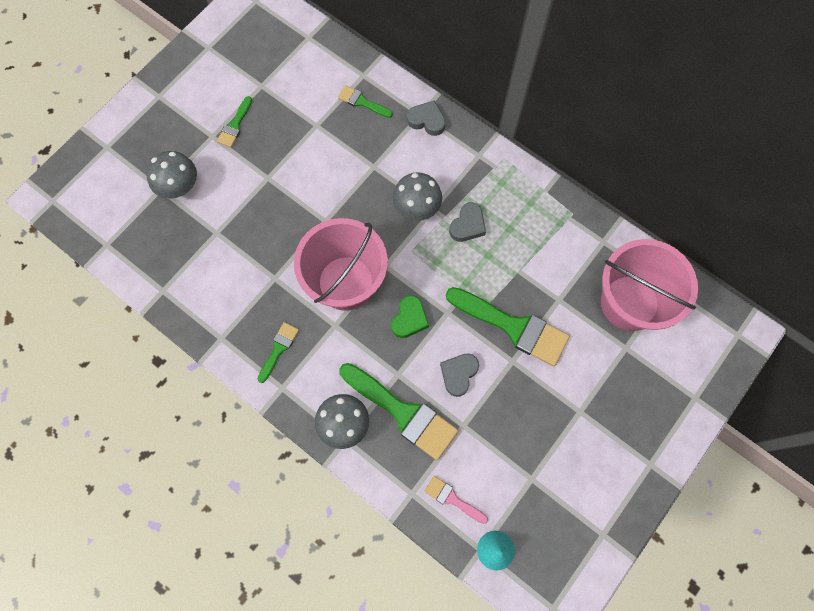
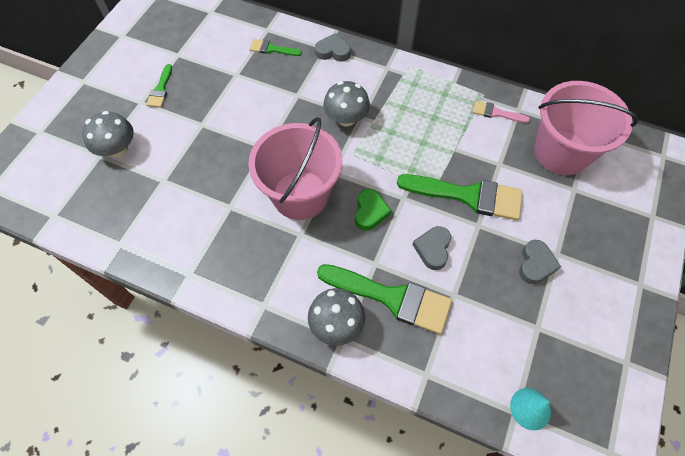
camera: 15 degrees left, 10 degrees down
(279, 349) = (251, 269): green brush -> none
(452, 499) = (469, 368): pink brush -> pink brush (496, 113)
(467, 225) = (396, 123): grey heart -> grey heart (535, 264)

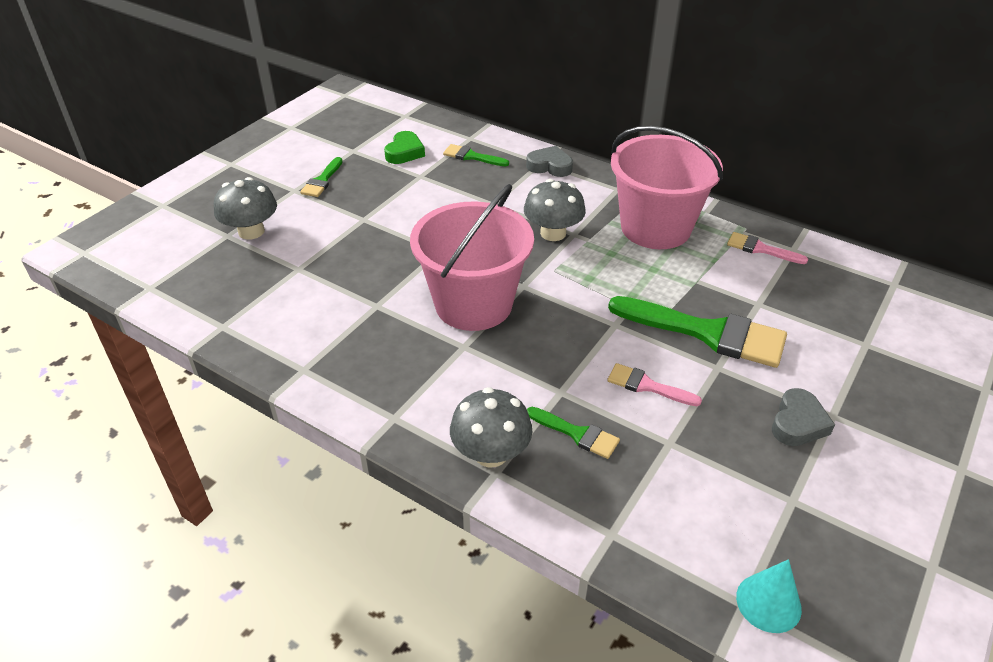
camera: 10 degrees right, 20 degrees down
(370, 212) = (565, 334): green heart -> green heart (404, 152)
(392, 298) = (577, 434): green brush -> green brush, size x0.50
(433, 249) = (647, 386): grey heart -> pink brush
(561, 152) = (850, 301): pink bucket -> pink bucket (655, 228)

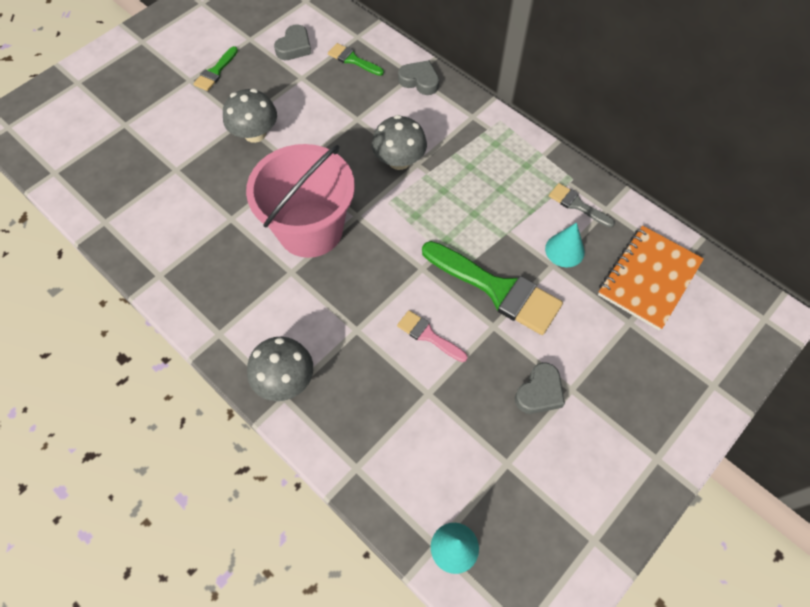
camera: 10 degrees right, 20 degrees up
(251, 231) = (145, 123): grey mushroom -> grey mushroom (255, 133)
(404, 152) = (294, 47): green heart -> grey heart
(577, 434) = (357, 373): green brush -> none
(655, 228) = (491, 167): pink bucket -> none
(760, 249) = (577, 205): pink brush -> grey brush
(765, 289) = (564, 250): none -> turquoise cone
(866, 303) = (648, 278): none -> orange notebook

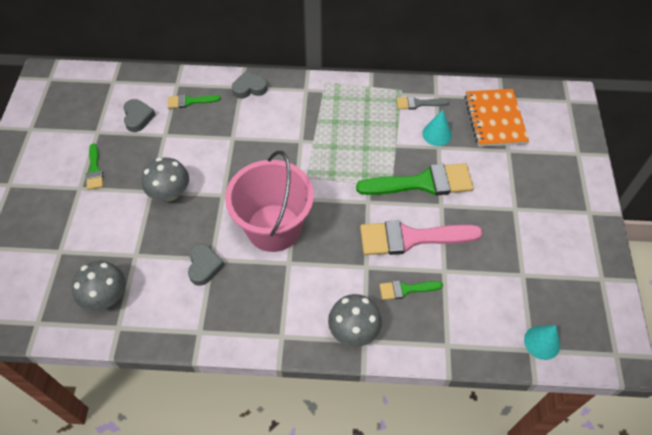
camera: 40 degrees left, 5 degrees down
(372, 381) = (406, 289): none -> green brush
(399, 160) = (287, 146): grey mushroom -> grey mushroom (106, 296)
(428, 335) = (411, 238): pink brush -> pink brush, size x2.02
(539, 392) = (501, 223): grey heart -> grey heart (204, 266)

